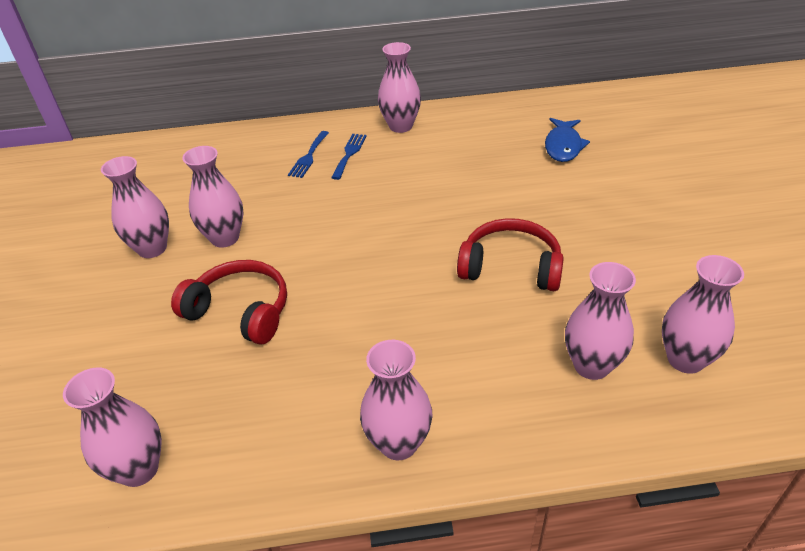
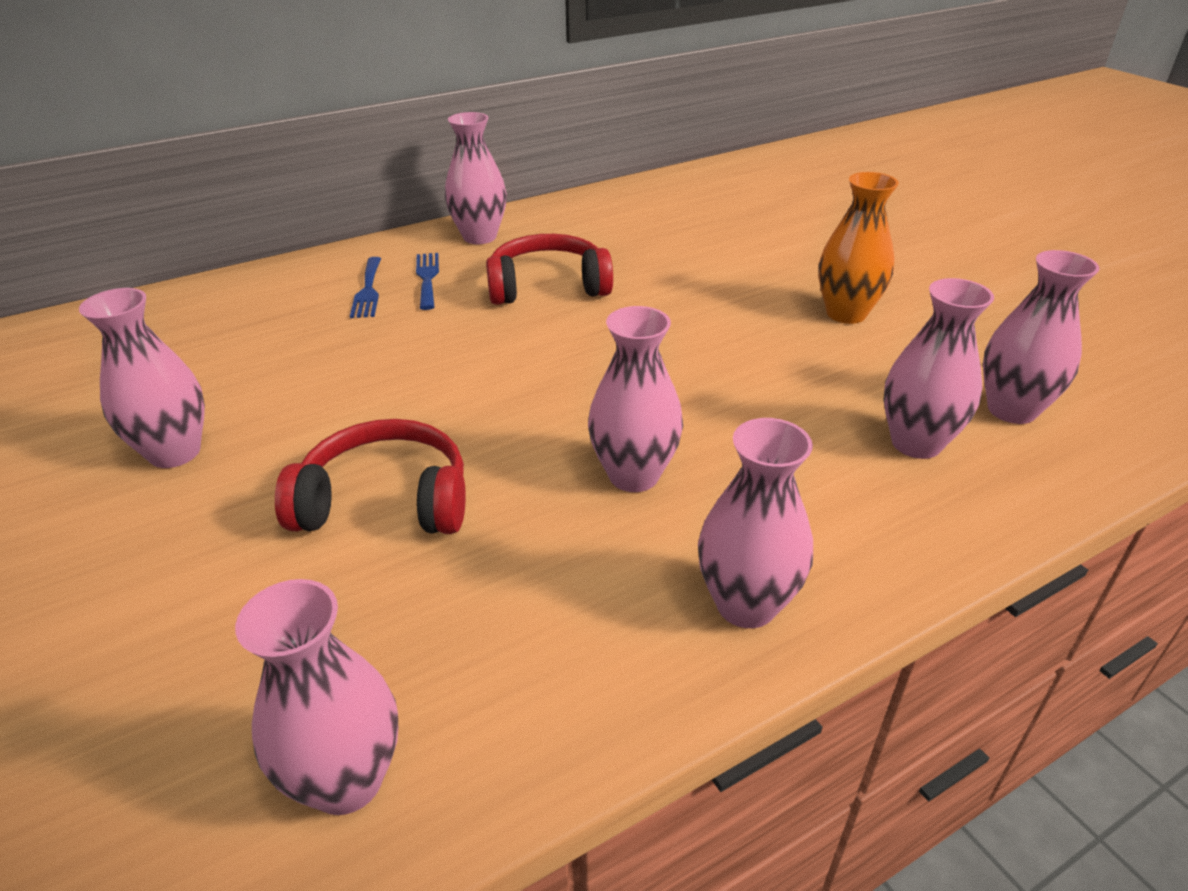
camera: 25 degrees left, 5 degrees down
(225, 238) = (297, 412): pink vase -> pink vase (633, 475)
(510, 267) = (737, 361): red headphones -> red headphones (548, 286)
(563, 146) = (704, 226): blue fish -> none
(617, 246) = (846, 313): none -> orange vase

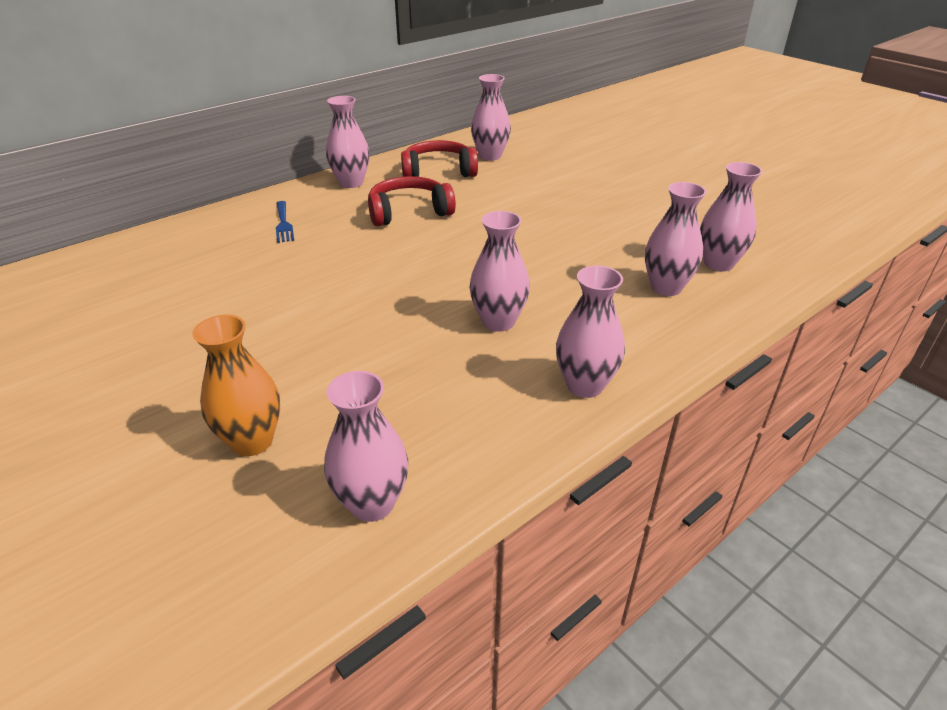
camera: 10 degrees left, 0 degrees up
(175, 452) = (185, 337): pink vase -> pink vase (490, 156)
(385, 501) = (342, 352): red headphones -> red headphones (438, 172)
(427, 278) = (323, 212): blue fork -> none
(846, 313) = (608, 215): orange vase -> orange vase (252, 441)

